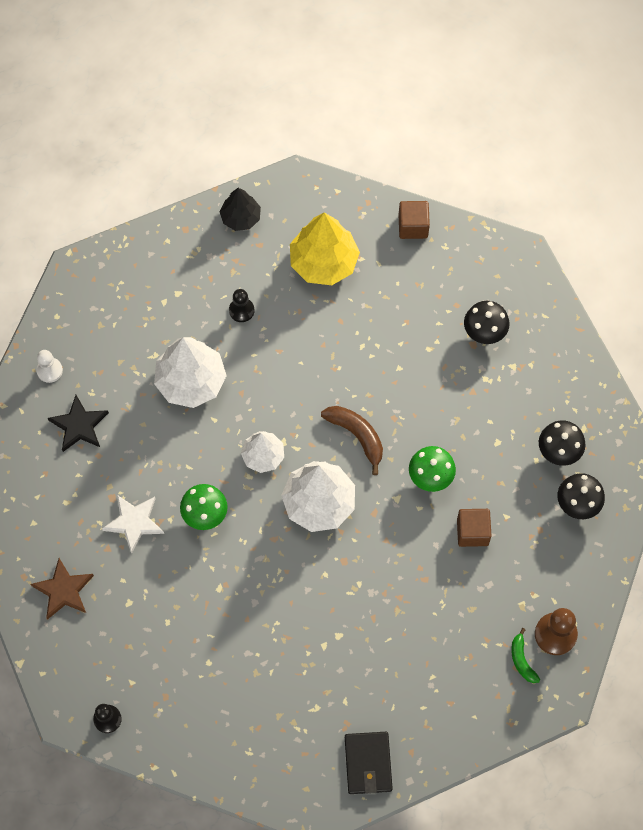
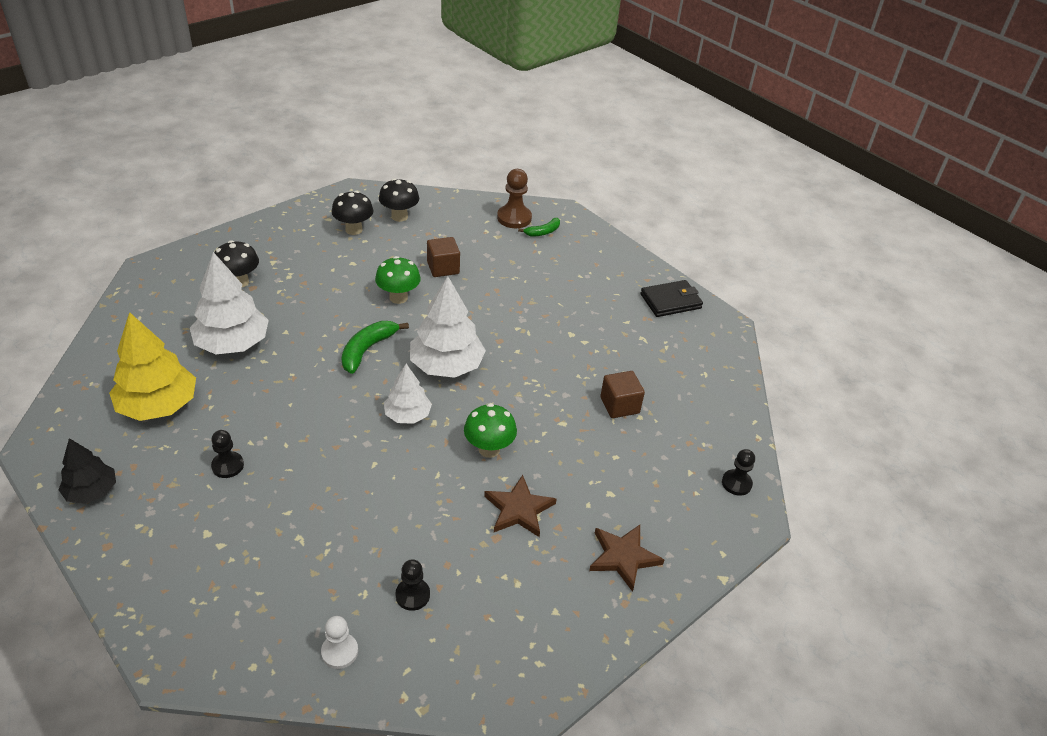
camera: 110 degrees left, 25 degrees down
(79, 425) = (412, 595): black star -> black pawn
(134, 522) = (519, 509): white star -> brown star
(191, 381) = (329, 494): white tree -> white tree (232, 343)
(357, 436) = (367, 350): brown banana -> green banana
(413, 226) = (111, 343): brown cube -> brown cube (619, 405)

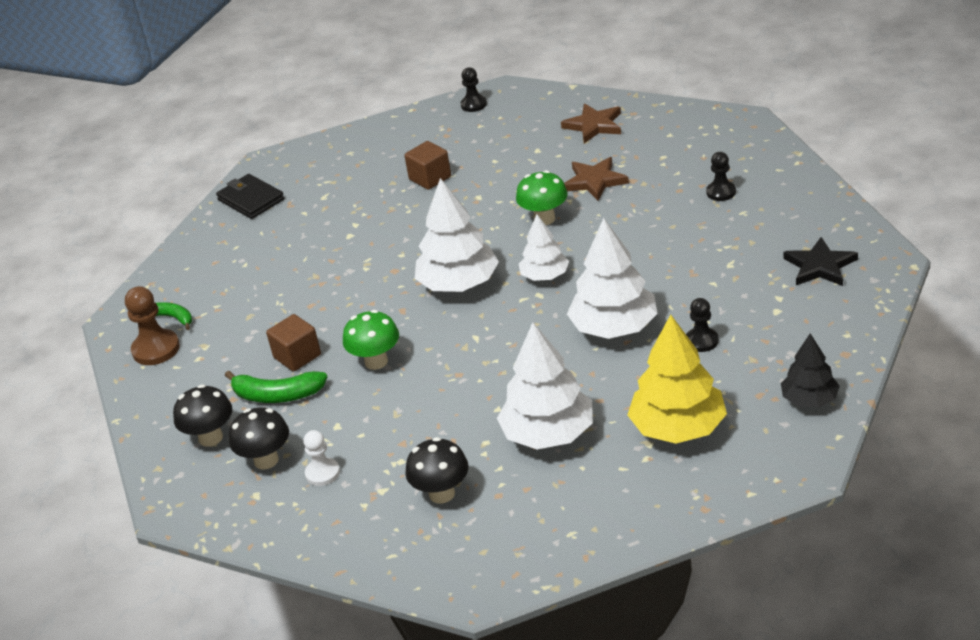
camera: 105 degrees left, 5 degrees down
(226, 602) = (820, 266): none -> black star
(301, 424) = (614, 328): none -> white tree
(339, 652) = (797, 200): white pawn -> white pawn (322, 473)
(367, 350) = (478, 341): green banana -> green banana (277, 395)

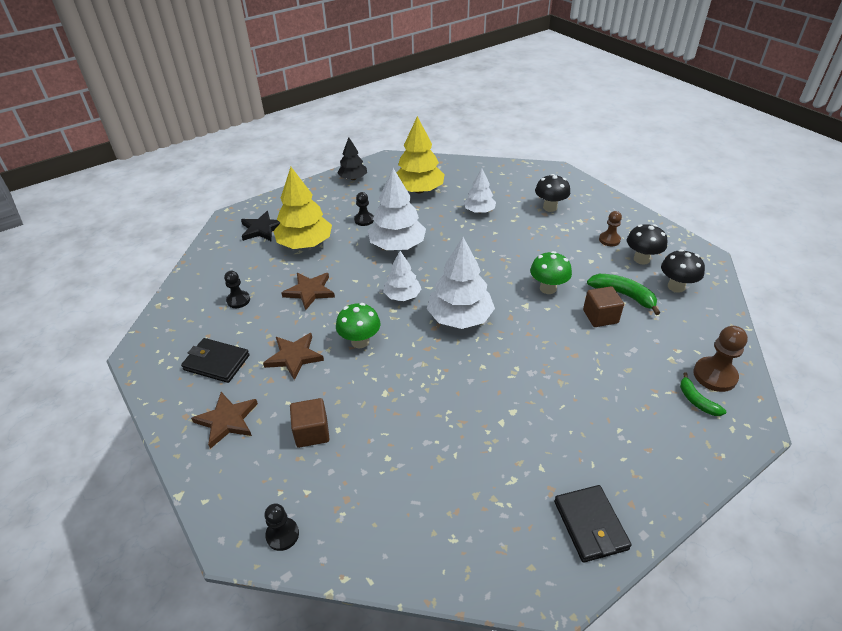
camera: 155 degrees left, 5 degrees up
(322, 473) = (609, 240): white pawn -> brown pawn
(430, 178) = (405, 442): brown cube -> brown cube (312, 432)
(548, 434) = (479, 211): white tree -> white tree, size x0.60
(655, 233) = (310, 291): none -> brown star
(661, 147) = (216, 362): none -> black wallet
(736, 275) = (305, 244): none -> yellow tree

